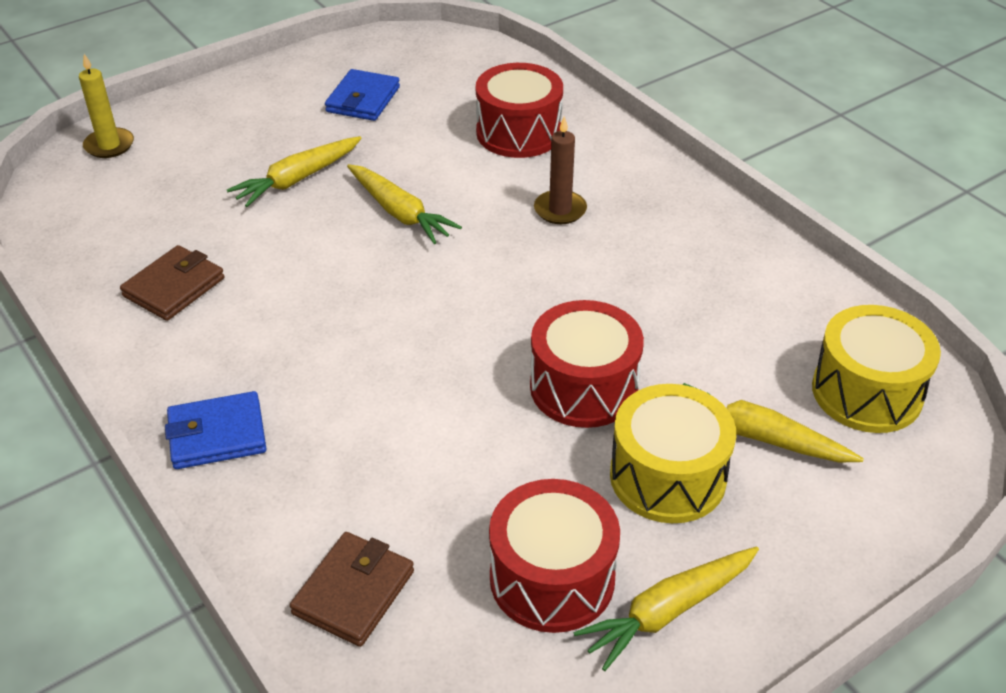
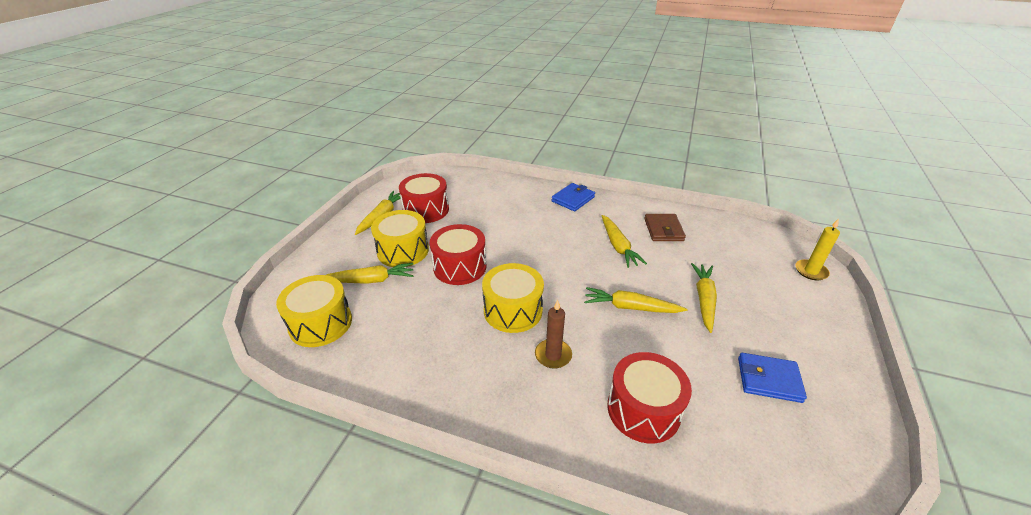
camera: 145 degrees right, 5 degrees down
(288, 296) = (618, 246): none -> yellow carrot
(354, 592) = (483, 186): brown wallet -> none
(363, 99) = (768, 379): blue wallet -> blue wallet turned 60 degrees counterclockwise
(560, 279) = (513, 310): none -> yellow drum

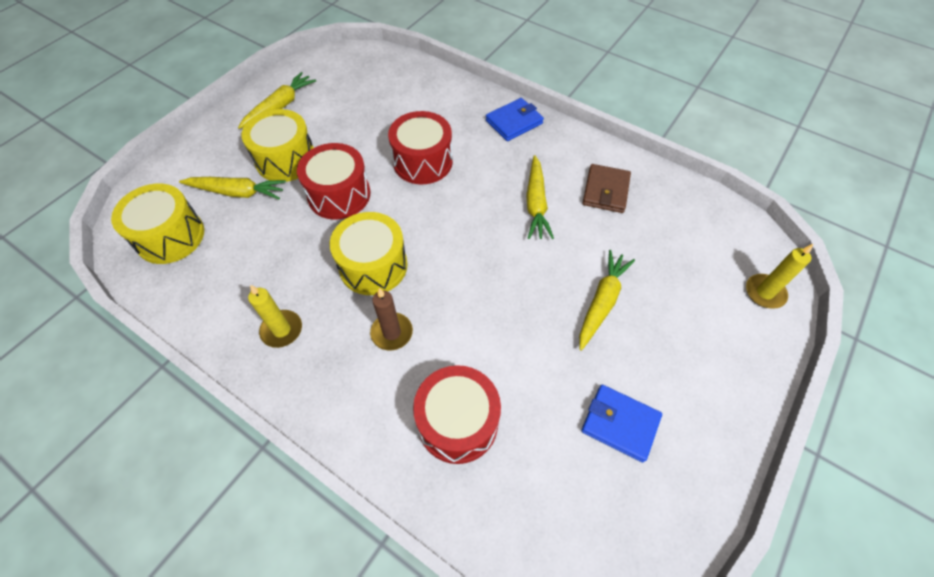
camera: 15 degrees right, 20 degrees up
(426, 210) = (332, 106): red drum -> red drum (422, 161)
(456, 374) = (282, 330): none -> yellow candle
(630, 307) = (508, 292): yellow carrot -> none

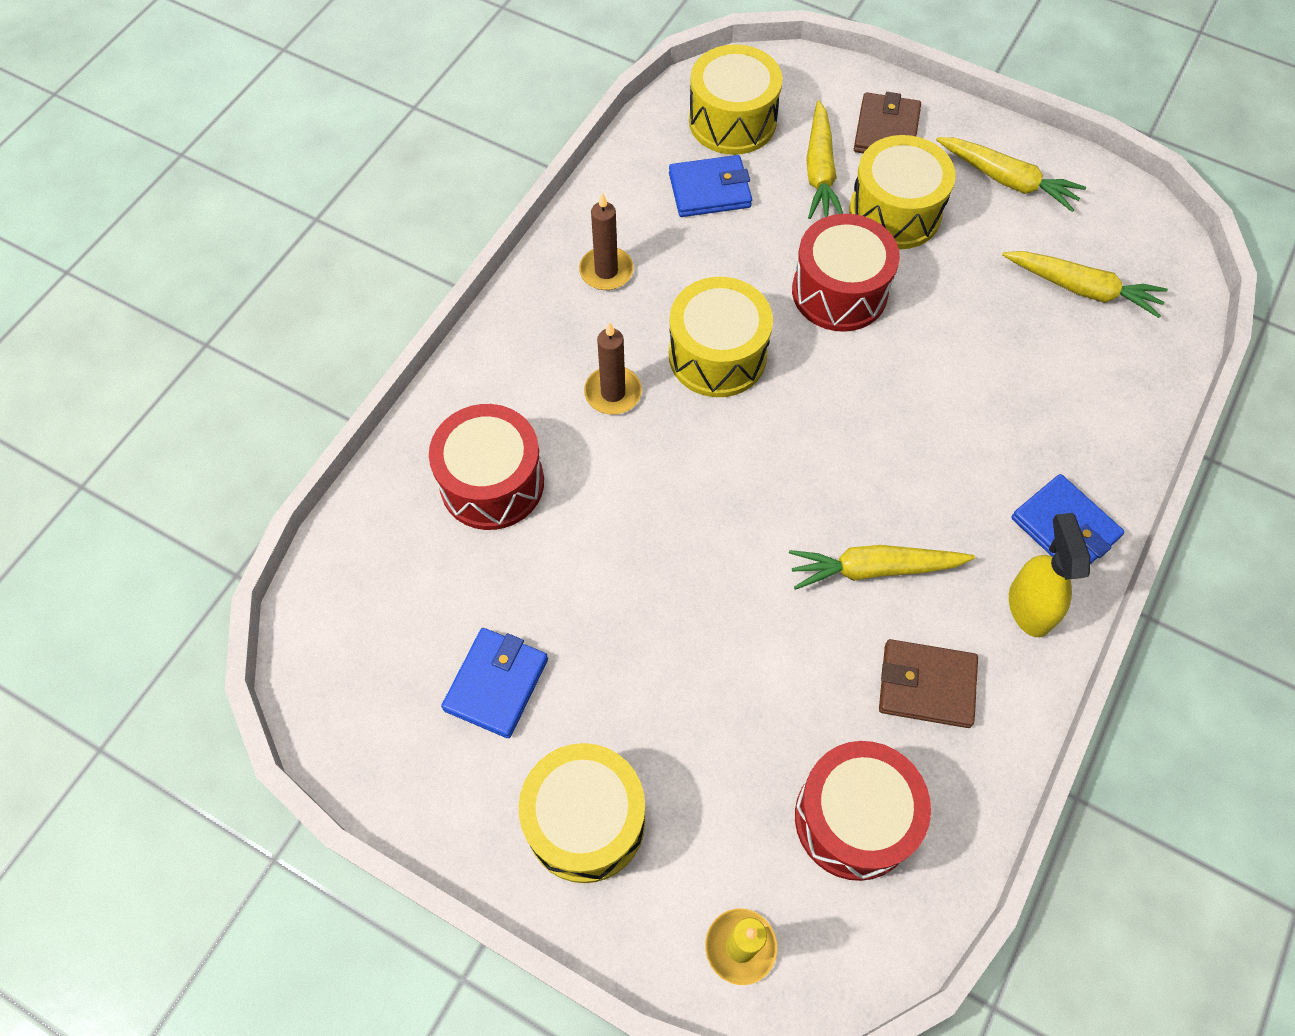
camera: 85 degrees right, 5 degrees up
(217, 154) = (886, 131): none -> brown wallet
(229, 256) = (710, 190): none -> blue wallet
(282, 330) = (606, 271): yellow candle -> brown candle
(422, 161) = (932, 393): red drum -> red drum (854, 818)
(559, 143) = (1029, 607): none -> yellow spray bottle
(602, 302) = (691, 669): yellow carrot -> yellow carrot (1082, 289)
(707, 370) = (585, 821): none -> yellow drum

